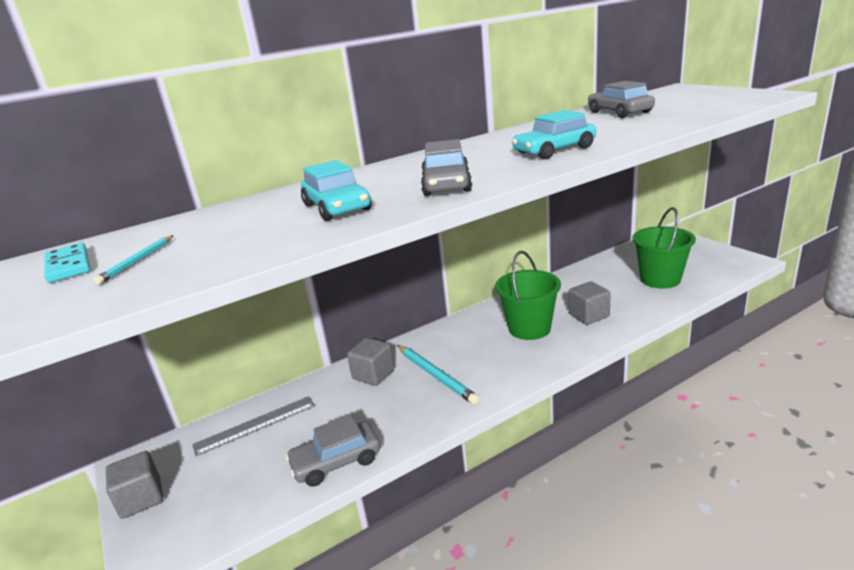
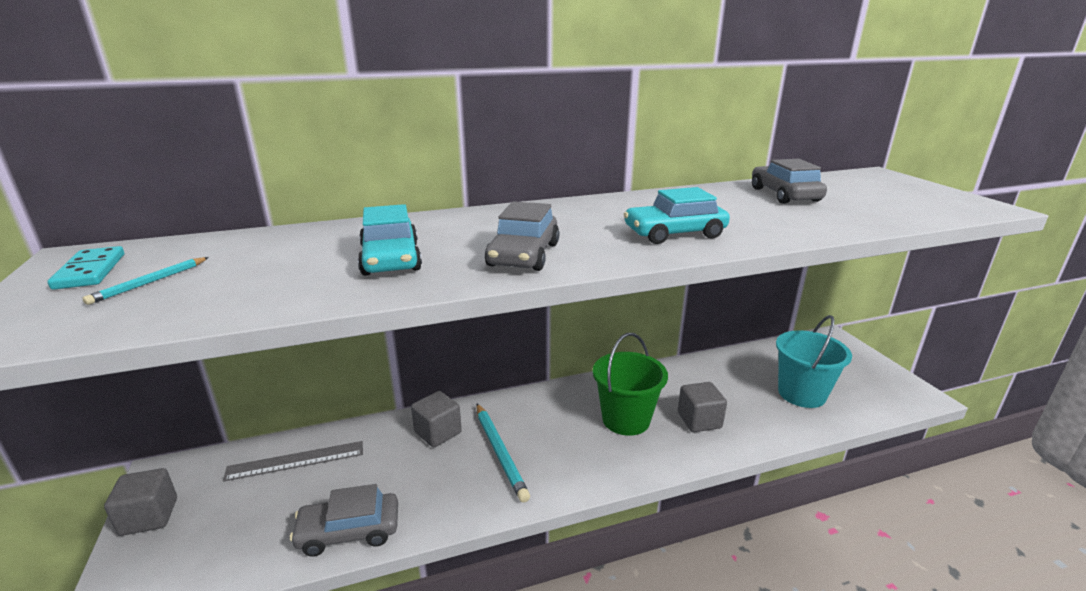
camera: 10 degrees right, 0 degrees up
(660, 279) = (801, 394): green bucket -> turquoise bucket

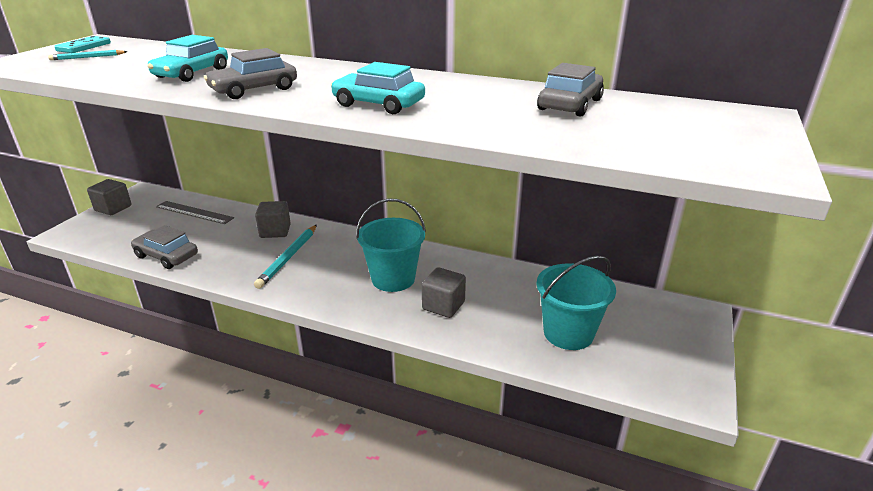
camera: 40 degrees right, 5 degrees up
(626, 419) = (393, 279): green bucket -> turquoise bucket

